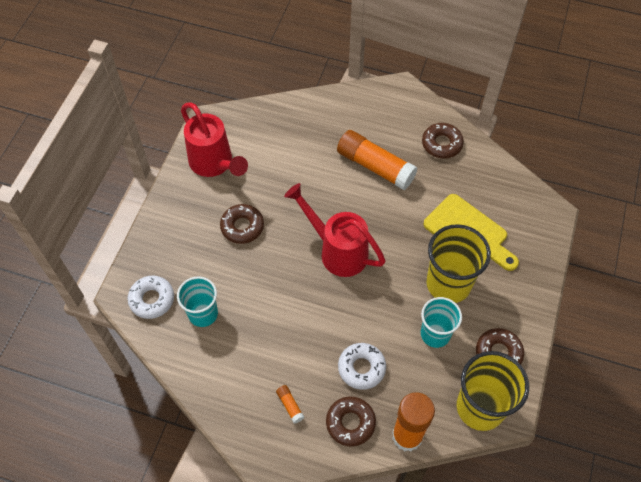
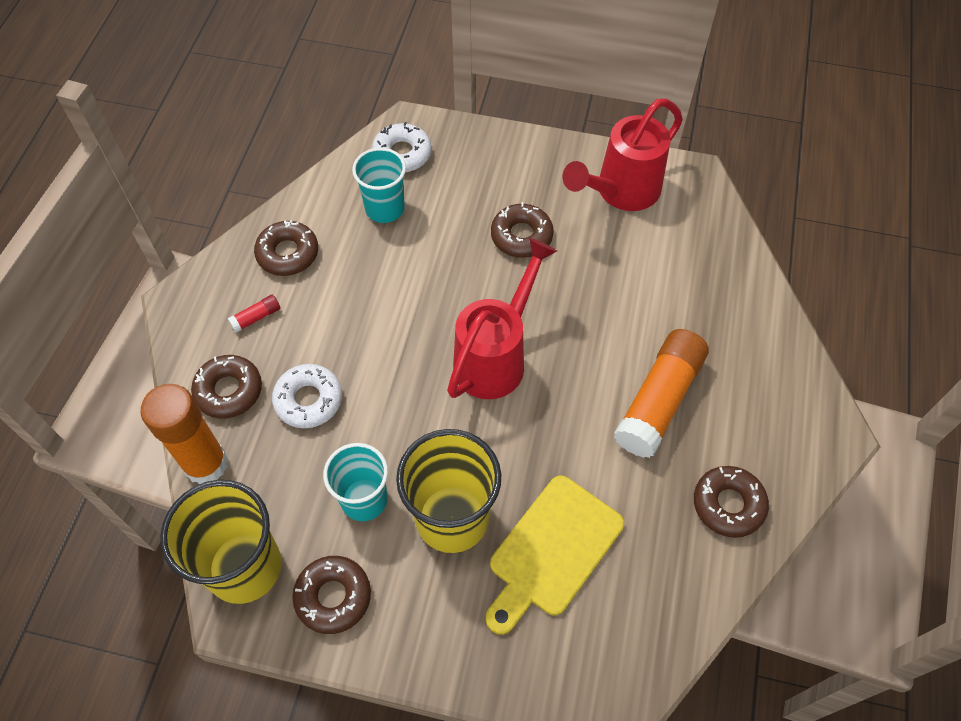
camera: 85 degrees right, 0 degrees up
(234, 383) = (288, 253): none -> brown donut
(290, 405) = (256, 317): orange glue stick -> red glue stick

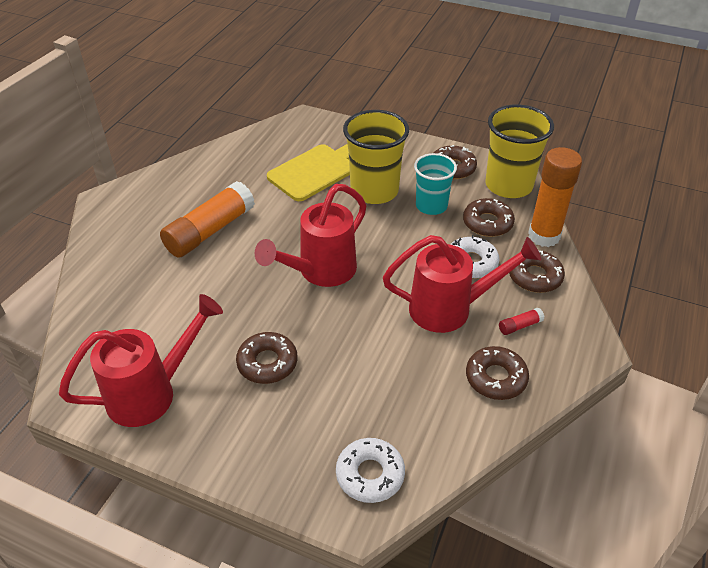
camera: 170 degrees left, 15 degrees down
(334, 328) = (450, 309): none -> red watering can
(385, 208) = (397, 410): turquoise cup -> none
(728, 504) = (196, 177): brown donut -> brown donut (487, 223)

